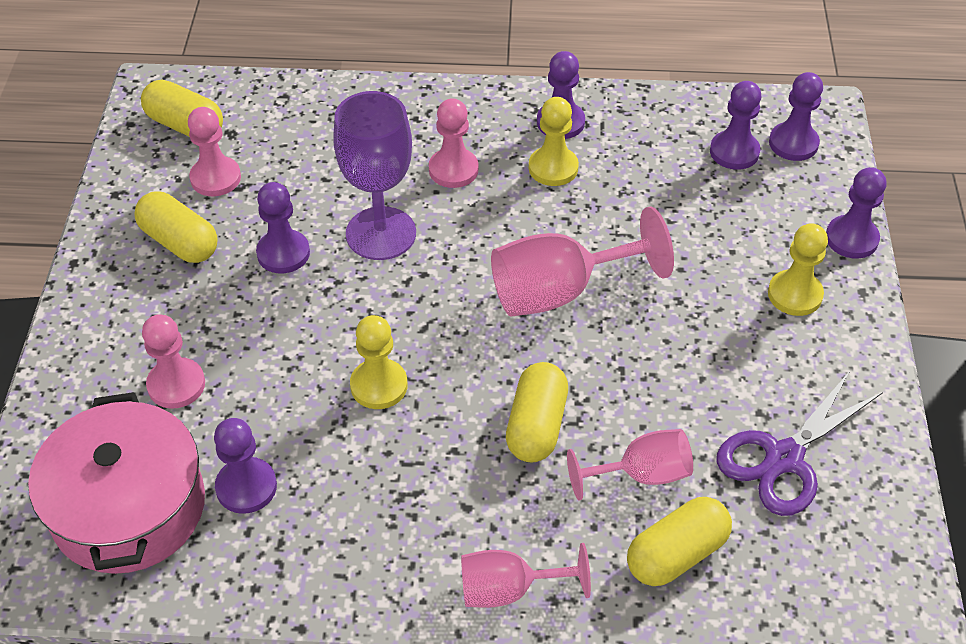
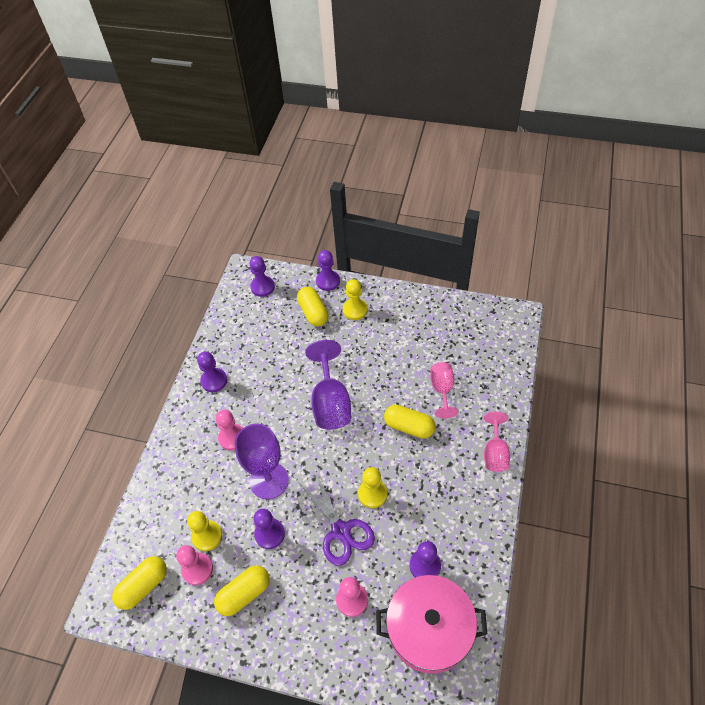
camera: 75 degrees left, 5 degrees up
(553, 168) = (246, 390): yellow pawn -> yellow pawn (207, 536)
(559, 292) = (330, 402): pink goblet -> purple goblet
(676, 554) = (483, 385): yellow capsule -> yellow capsule (313, 312)
(734, 152) = (260, 311): purple pawn -> none
(783, 458) = (441, 336): purple scissors -> purple scissors (341, 531)

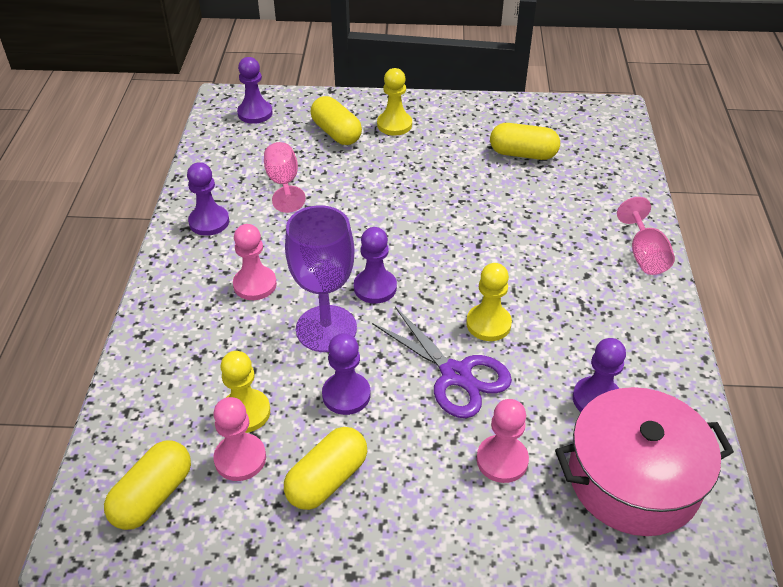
camera: 15 degrees left, 10 degrees down
(328, 281) = (347, 99): purple pawn -> purple pawn (375, 287)
(330, 402) = (392, 227): purple goblet -> none
(409, 427) = (514, 241): yellow capsule -> yellow capsule (523, 154)
(442, 390) = (545, 195): pink goblet -> pink goblet (283, 183)

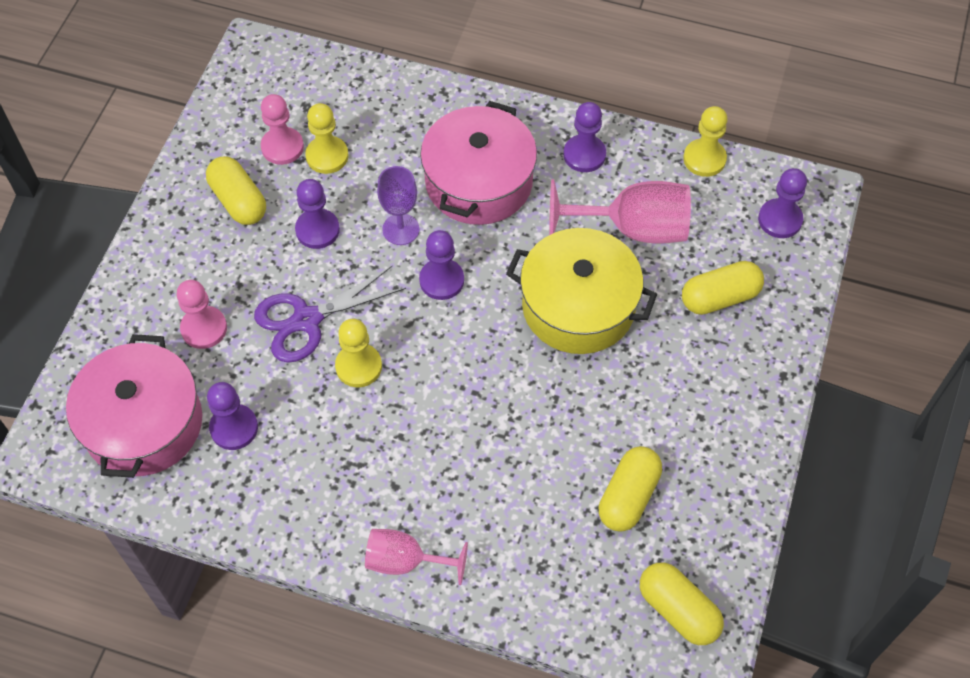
camera: 105 degrees right, 15 degrees up
(153, 496) = (271, 91): yellow capsule -> yellow capsule (678, 610)
(255, 284) = (478, 182): pink pawn -> pink pot
(283, 183) = (633, 228): pink goblet -> pink goblet, size x1.60
(326, 329) = (401, 229): purple goblet -> purple goblet, size x0.62
(371, 201) = (578, 306): none -> yellow pot
(394, 125) = (724, 364): yellow pawn -> yellow pawn (704, 159)

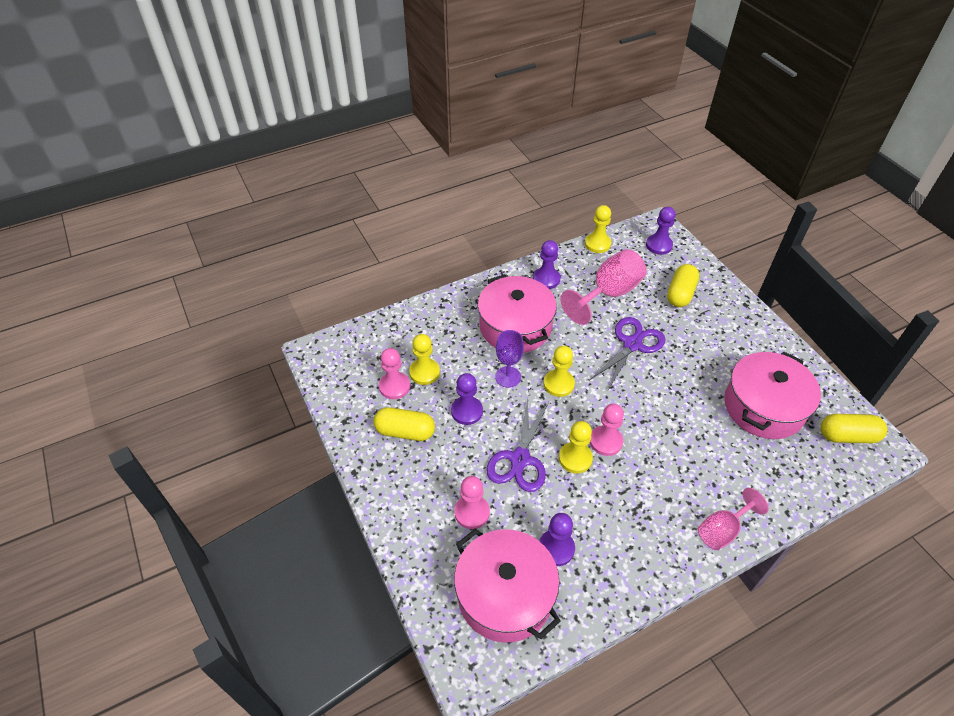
camera: 45 degrees left, 10 degrees down
(410, 378) = (606, 441): none -> pink pawn
(441, 280) = (558, 384): purple pawn -> yellow pawn
(578, 306) = (632, 344): yellow pot -> purple scissors
(628, 496) = (763, 407): yellow capsule -> pink pot

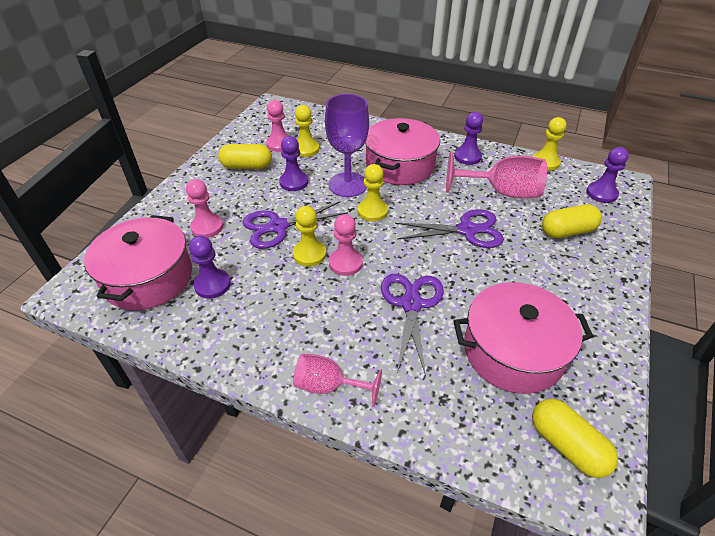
camera: 50 degrees right, 5 degrees down
(405, 431) = (247, 166): yellow capsule -> yellow capsule turned 60 degrees counterclockwise
(508, 377) = (348, 185): purple goblet -> purple goblet, size x1.60
(681, 430) = (411, 304): none -> purple scissors

